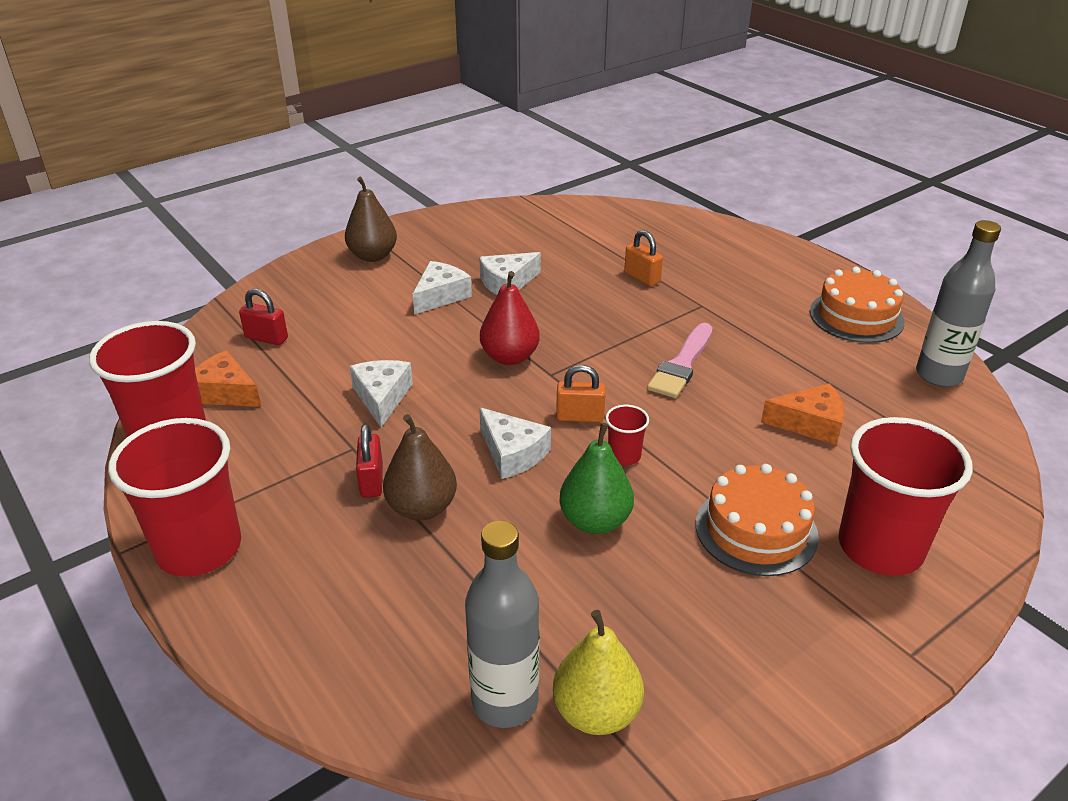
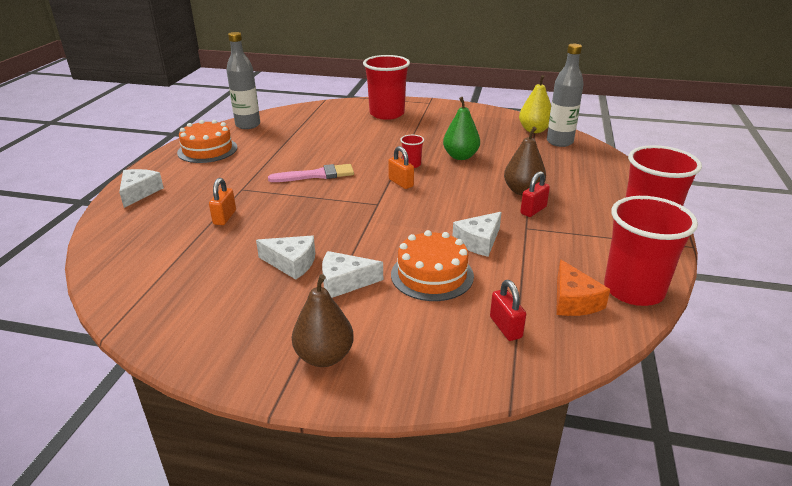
camera: 130 degrees left, 5 degrees down
(510, 357) = (380, 222): red pear -> none
(512, 453) = (454, 187): white cheese -> white cheese (139, 193)
(756, 530) = (412, 131): orange cake -> orange cake (432, 275)
(810, 423) = (326, 138): orange cheese -> none

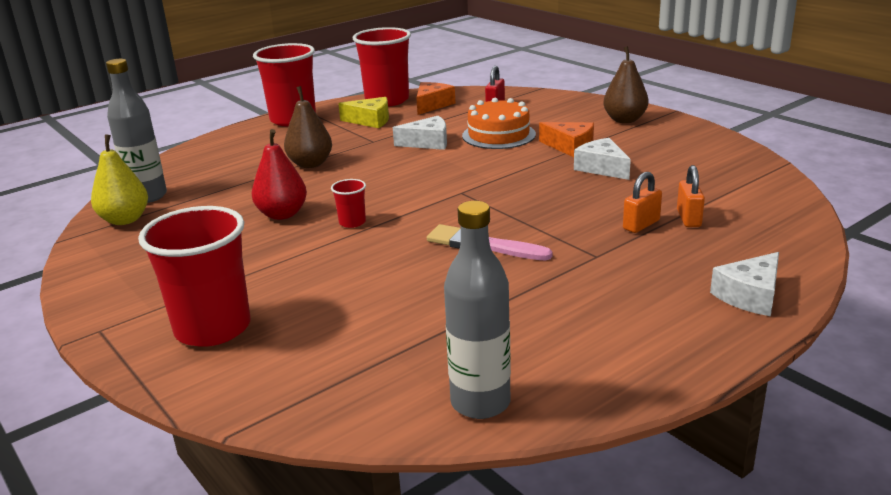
camera: 140 degrees left, 5 degrees down
(207, 150) = (605, 354): orange cake -> none
(345, 282) = (570, 147): white cheese -> orange cheese
(401, 183) = (403, 205): orange padlock -> orange padlock (688, 218)
(460, 156) = (282, 214): green pear -> red pear
(533, 210) = (339, 149): red padlock -> none
(580, 251) = (370, 120): none -> yellow cheese

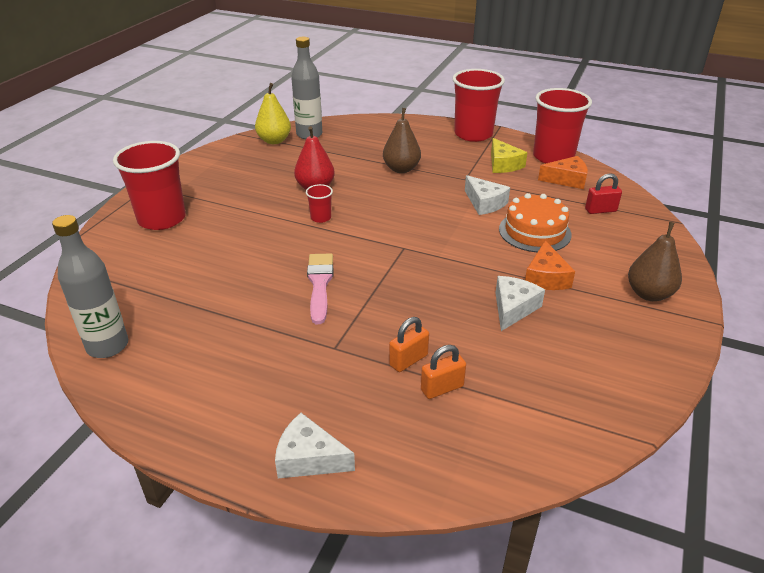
camera: 60 degrees right, 10 degrees up
(641, 225) = (408, 360): orange padlock -> orange padlock turned 60 degrees counterclockwise

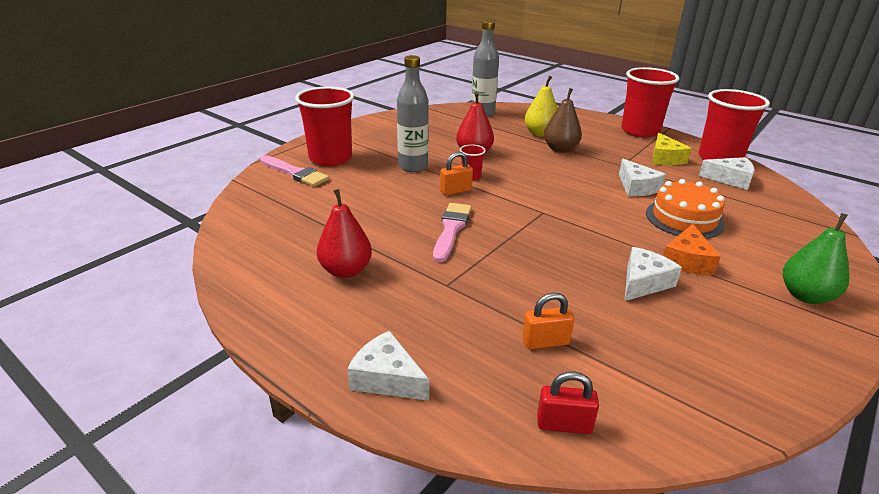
camera: 15 degrees right, 5 degrees down
(107, 346) = (244, 246): grey bottle -> grey bottle (413, 166)
(129, 245) = (295, 173): none -> pink brush
(228, 353) = (346, 270): none -> red pear
(274, 141) = (450, 114): yellow pear -> yellow pear (540, 134)
(408, 360) = (517, 309): orange padlock -> orange padlock (455, 191)
(566, 179) = (730, 179): orange cheese -> white cheese
(600, 210) = (762, 210): red padlock -> red padlock (564, 425)
(649, 294) = (805, 296): brown pear -> green pear

